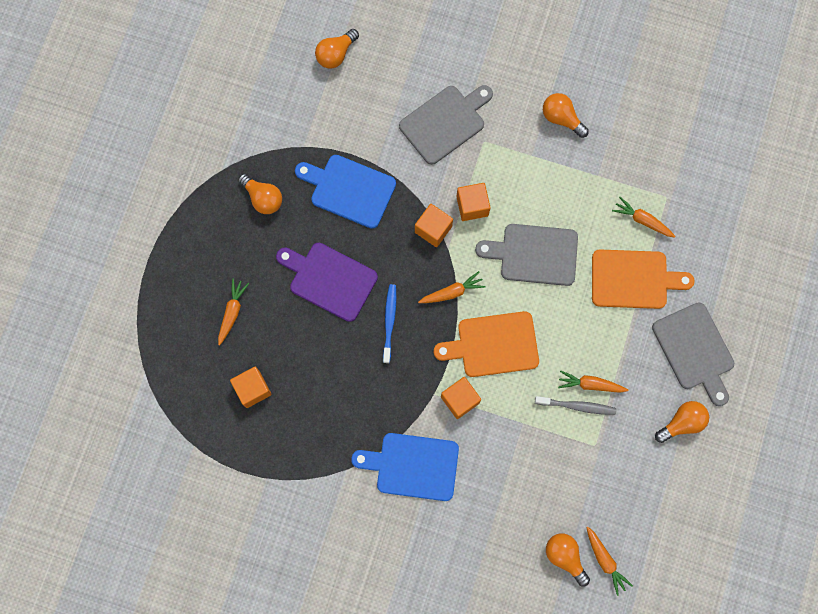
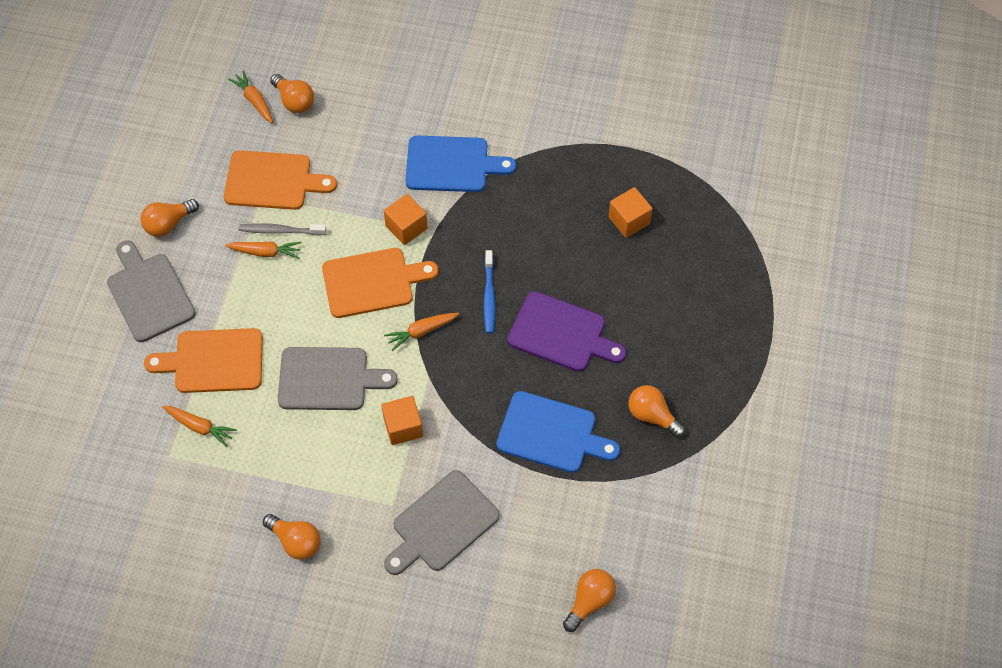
camera: 175 degrees right, 15 degrees down
(232, 312) = (665, 292): orange carrot -> none
(433, 229) = (447, 397): orange cube -> none
(585, 462) = (272, 181): none -> orange cutting board

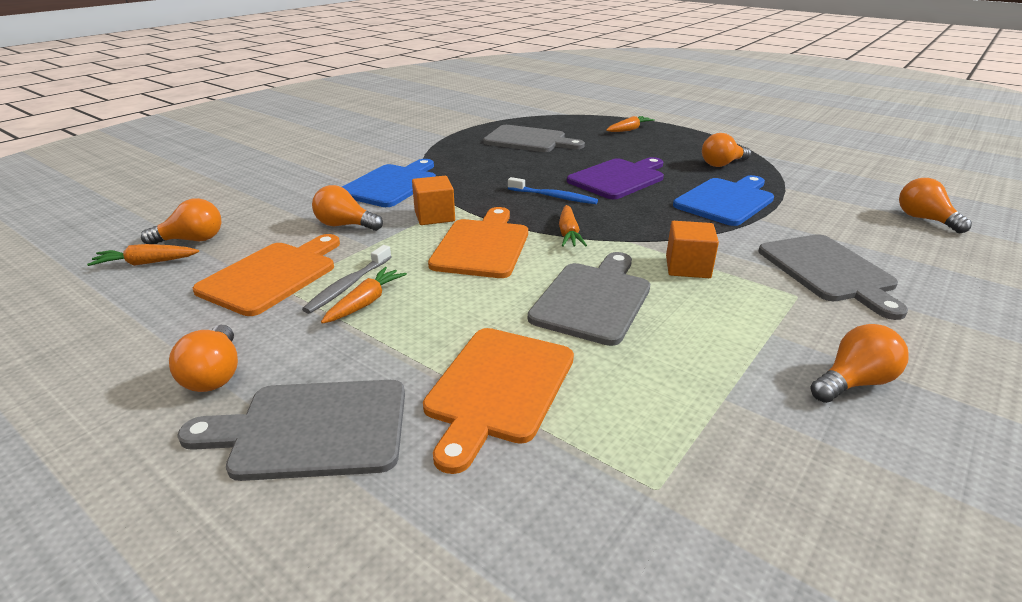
camera: 65 degrees left, 30 degrees down
(200, 427) = (612, 433): orange carrot -> orange carrot (629, 130)
(361, 177) = (345, 225): none -> orange light bulb
(629, 220) = (528, 140): orange cube -> grey cutting board

